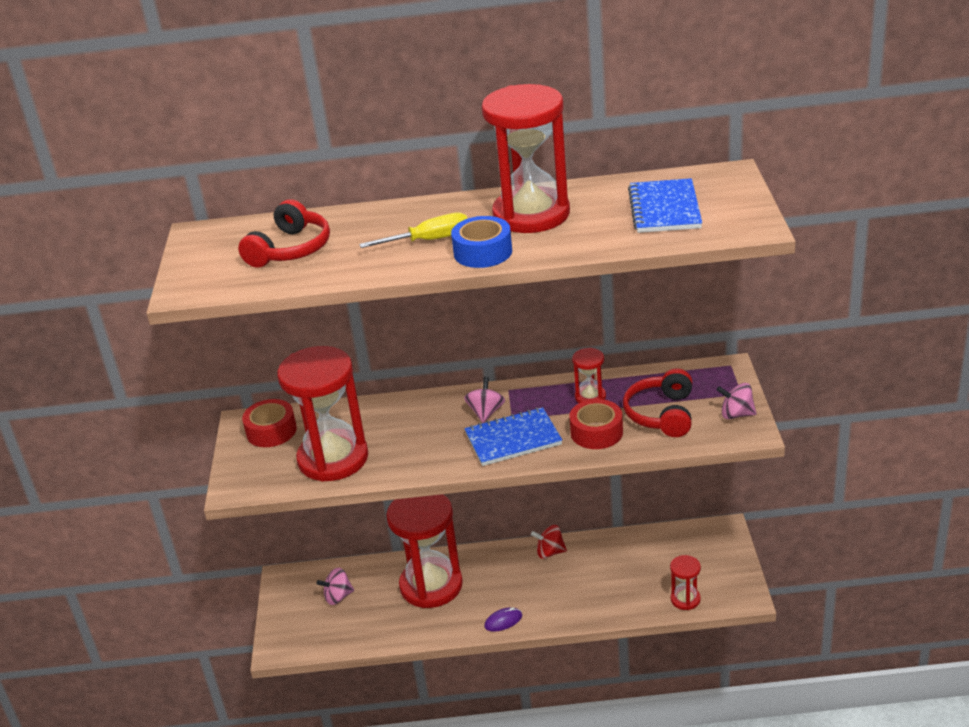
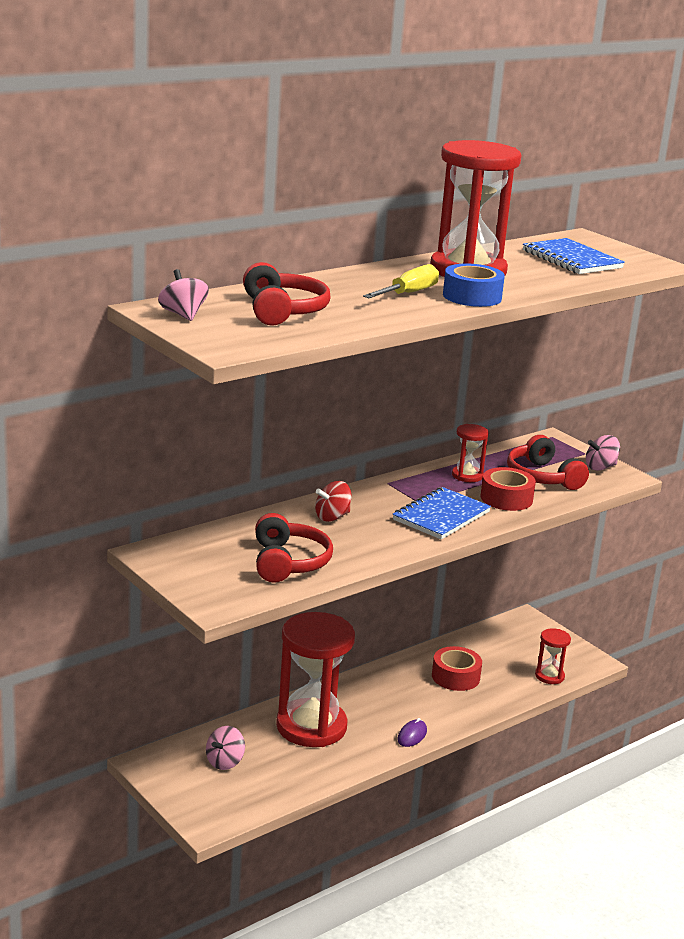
camera: 40 degrees left, 10 degrees down
(271, 431) = (191, 554): red tape -> red tape (455, 677)
(333, 458) = (288, 562): red hourglass -> red headphones
(486, 412) = (389, 502): pink spinning top -> pink spinning top (183, 315)
(550, 552) = (396, 671): red spinning top -> red spinning top (332, 517)

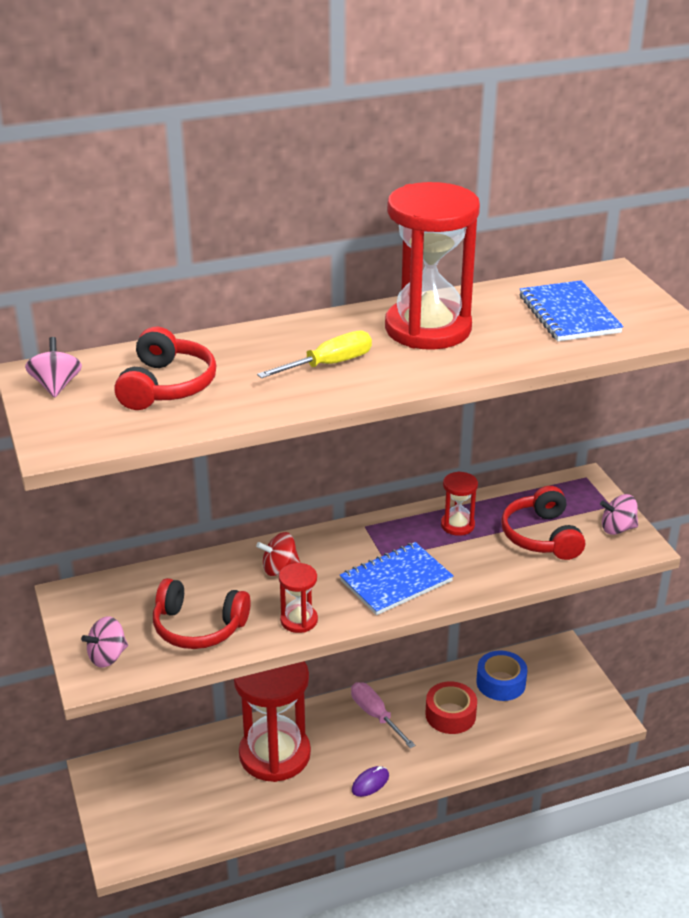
camera: 20 degrees right, 10 degrees up
(225, 762) = (171, 783): pink spinning top -> pink spinning top (107, 656)
(288, 562) = (198, 627): red headphones -> red headphones turned 90 degrees clockwise
(388, 686) = (375, 715): none -> pink screwdriver
(472, 296) = (399, 374): blue tape -> blue tape (501, 683)
(506, 498) = (483, 563): red tape -> none
(549, 676) = (552, 729): red hourglass -> red hourglass (299, 620)

